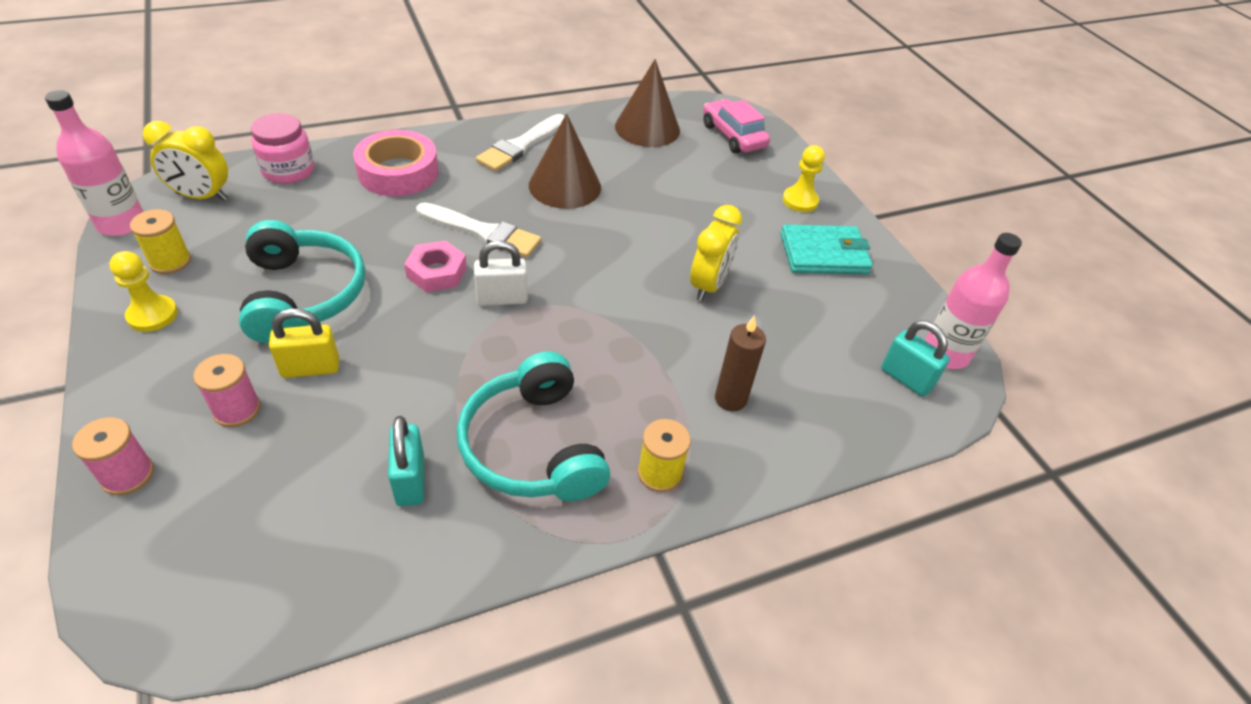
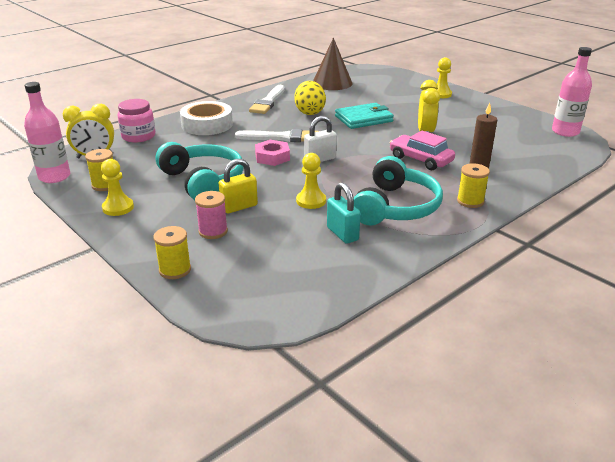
camera: 15 degrees left, 15 degrees down
(128, 475) = (175, 270): pink spool -> yellow spool
(398, 172) = (207, 125): pink tape -> white tape
(420, 389) = (311, 201): none -> yellow pawn
(533, 446) = (395, 207): turquoise headphones -> turquoise headphones turned 120 degrees counterclockwise
(565, 186) = (309, 112): brown cone -> yellow egg
(733, 136) = (381, 78): pink car -> pink car (420, 159)
(823, 254) = (472, 110): turquoise wallet -> turquoise wallet (363, 119)
(906, 378) = (555, 144): turquoise padlock -> none

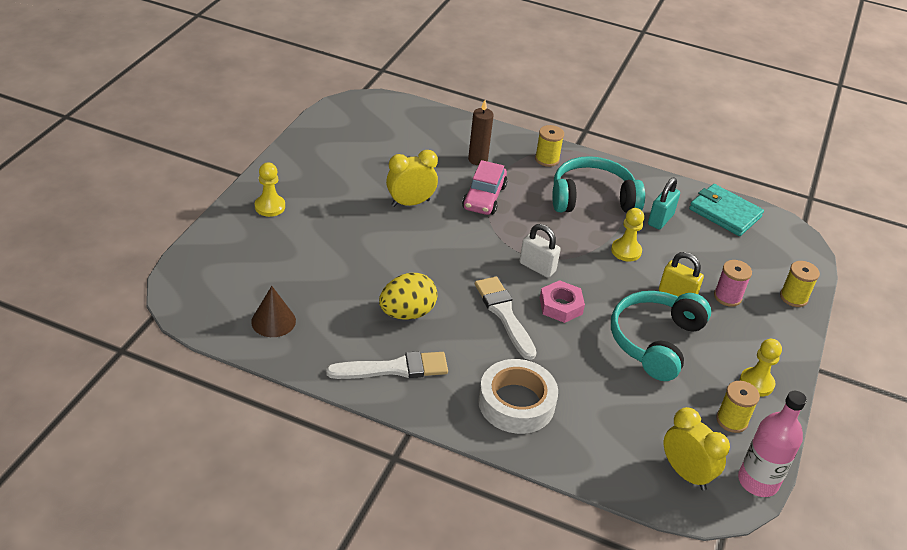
camera: 120 degrees left, 10 degrees up
(138, 136) = (602, 460): pink jar -> none
(332, 83) = (273, 321): brown cone -> brown cone, size x0.65
(363, 119) = (400, 258): turquoise wallet -> turquoise wallet (725, 213)
(565, 132) = (345, 112): pink bottle -> none

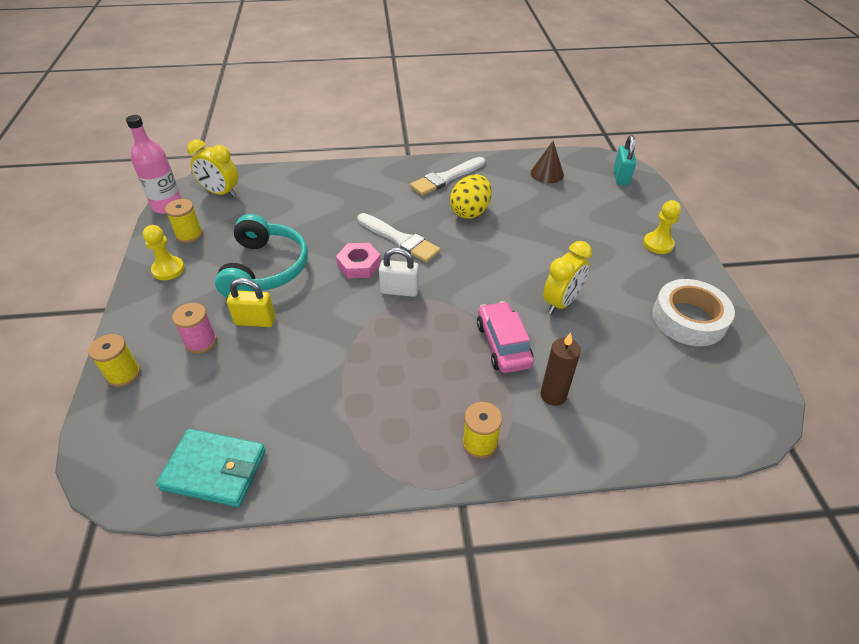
camera: 155 degrees right, 5 degrees up
(516, 403) = (353, 189): white tape -> white tape (688, 319)
(592, 198) = (391, 404): turquoise headphones -> none
(626, 251) = (323, 348): yellow pawn -> none
(660, 220) = (298, 413): turquoise padlock -> turquoise padlock (621, 177)

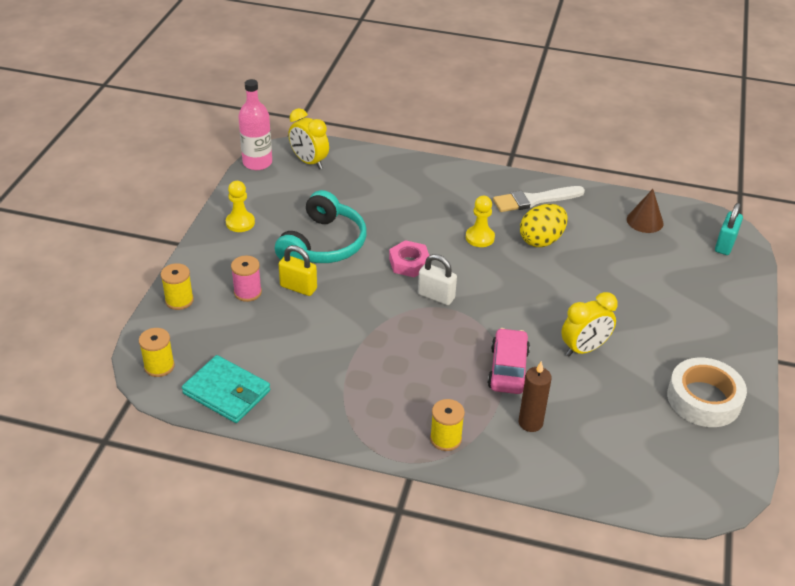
camera: 20 degrees right, 5 degrees down
(189, 235) = (268, 195): yellow spool -> yellow spool (159, 366)
(400, 239) = (458, 249): white brush -> none
(658, 244) = (720, 322): yellow pawn -> yellow pawn (480, 238)

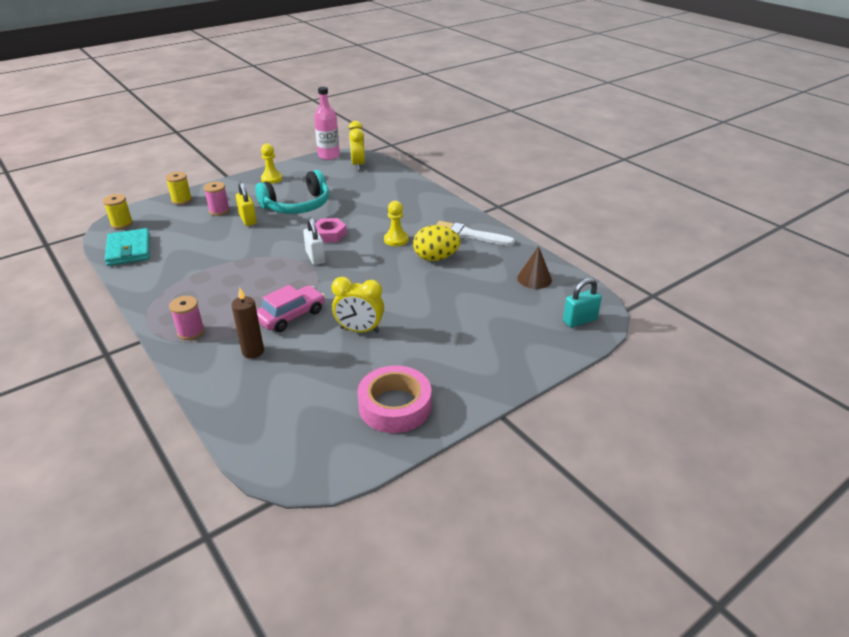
camera: 40 degrees right, 5 degrees down
(445, 439) = (191, 332): yellow spool -> pink spool
(704, 399) = (395, 406): white tape -> pink tape

